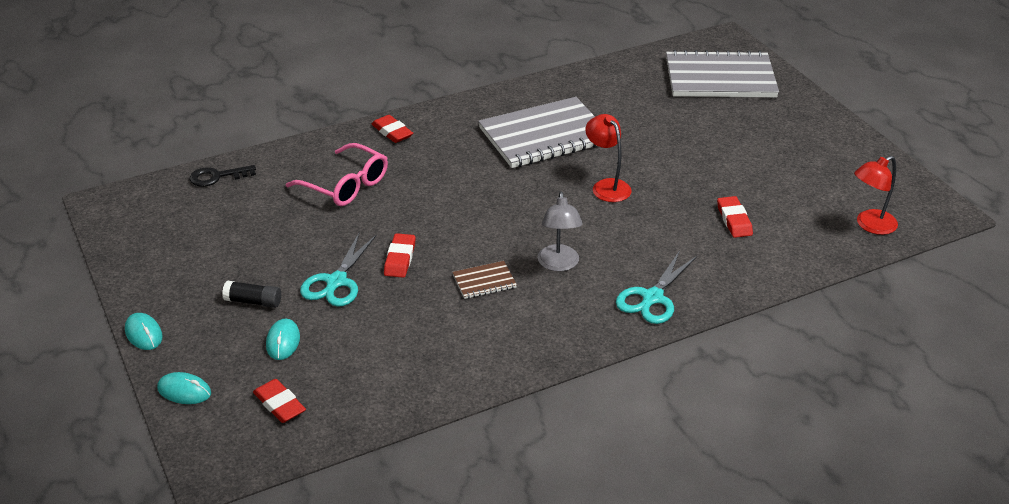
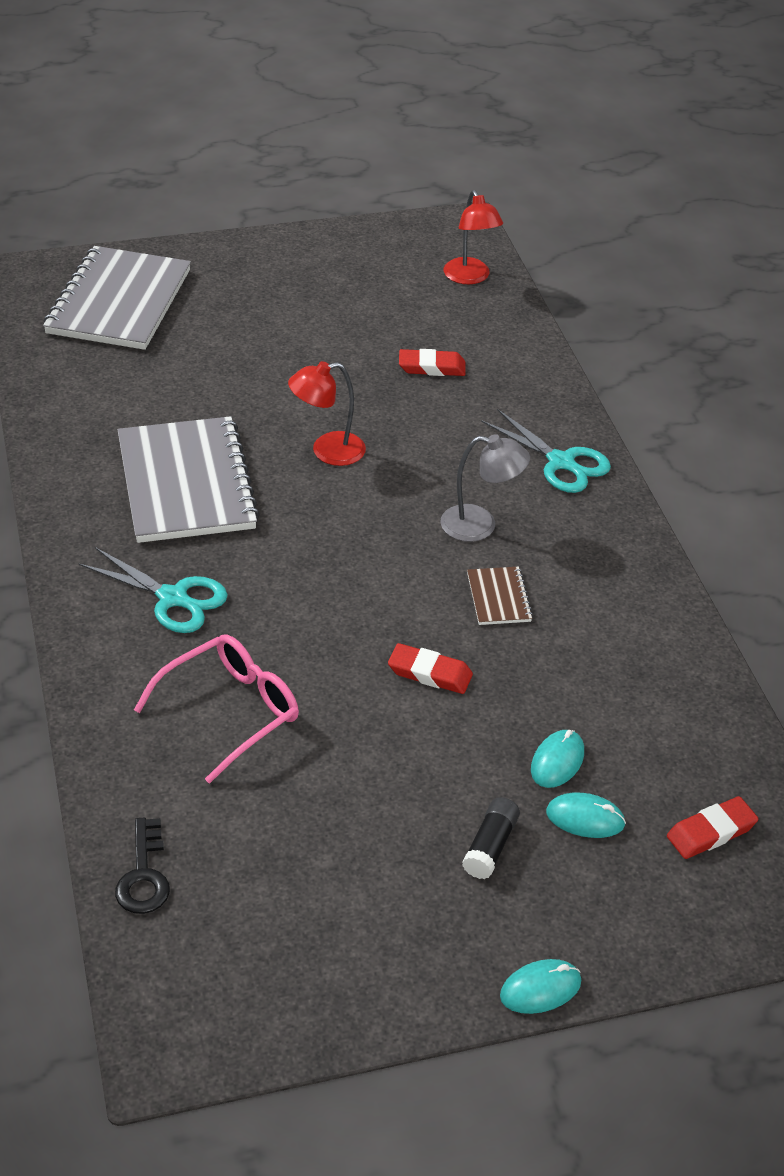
camera: 80 degrees left, 5 degrees up
(184, 391) = (674, 939): turquoise mouse -> turquoise mouse (557, 761)
(336, 282) = (466, 747): turquoise scissors -> turquoise scissors (173, 598)
(392, 132) = (104, 640): red eraser -> none

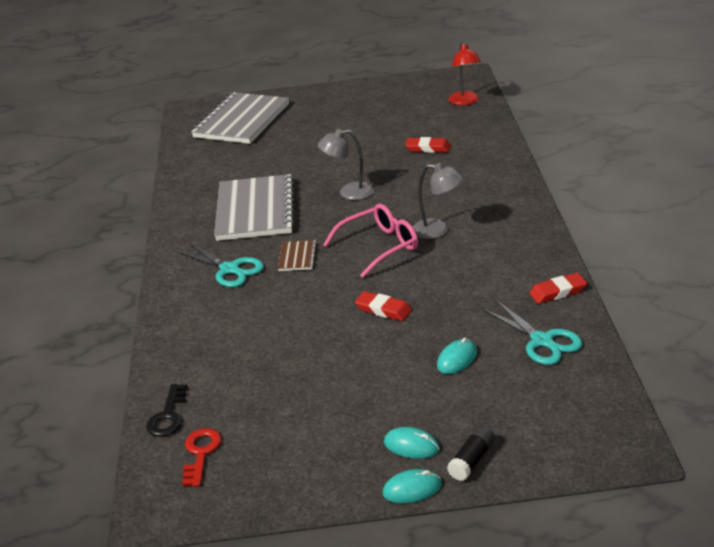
camera: 15 degrees right, 10 degrees down
(212, 941) = (201, 453): none -> red key
(230, 711) = (248, 329): pink glasses -> pink glasses (379, 247)
(327, 451) = (349, 193): red lamp -> grey lamp
(490, 846) = (398, 406): black glue stick -> black glue stick (472, 460)
(498, 598) = (440, 269): brown notebook -> brown notebook (297, 257)
(561, 462) = (501, 196): turquoise scissors -> turquoise scissors (542, 341)
(585, 818) = (468, 392): turquoise mouse -> turquoise mouse (411, 446)
(711, 832) = (555, 402): red eraser -> red eraser (558, 292)

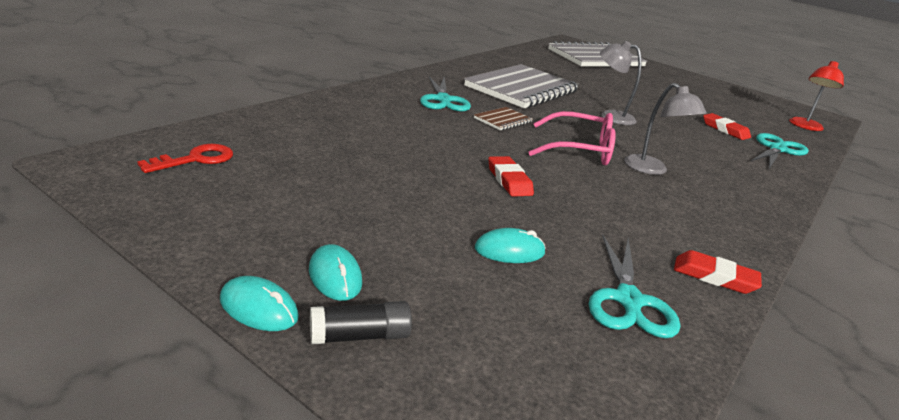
camera: 35 degrees right, 5 degrees down
(168, 416) = (232, 130): black key -> none
(476, 145) = (777, 149): none -> turquoise scissors

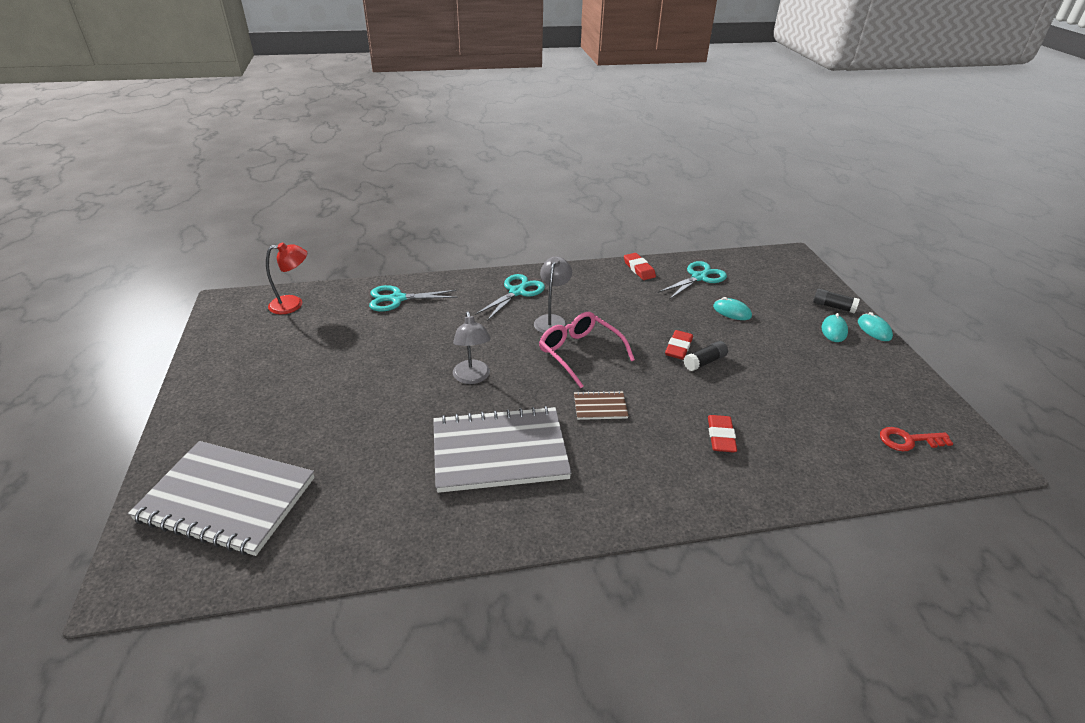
camera: 135 degrees left, 10 degrees up
(443, 100) = (627, 458): turquoise scissors -> turquoise scissors (517, 292)
(467, 174) = (704, 362): none -> black glue stick
(725, 130) = (391, 327): red eraser -> red eraser (721, 436)

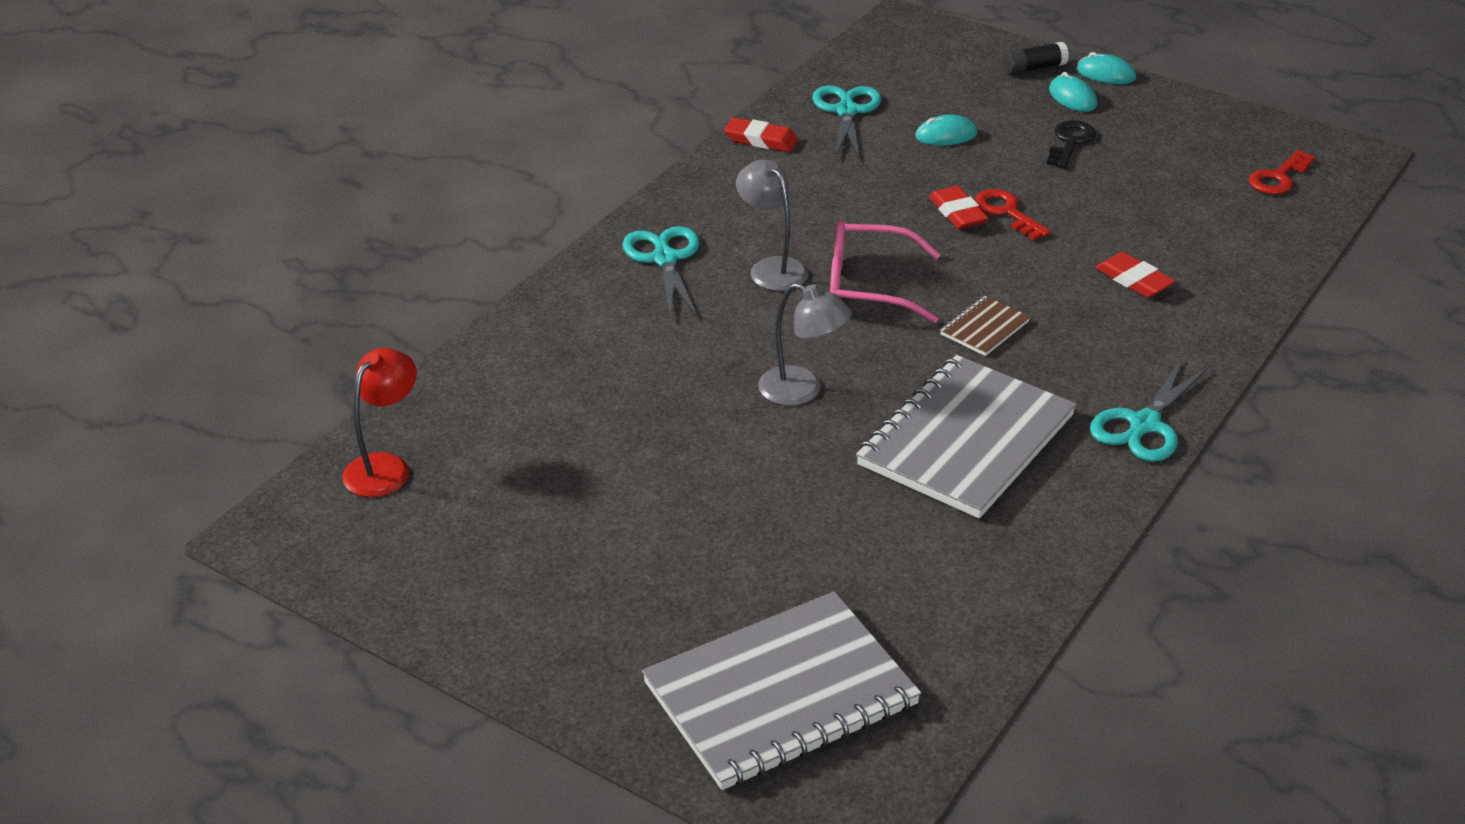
camera: 45 degrees left, 0 degrees up
(397, 299) = (523, 366): turquoise scissors -> turquoise scissors (1144, 425)
(704, 362) = (1006, 212): black glue stick -> red key
(797, 350) = (1070, 142): none -> black key

